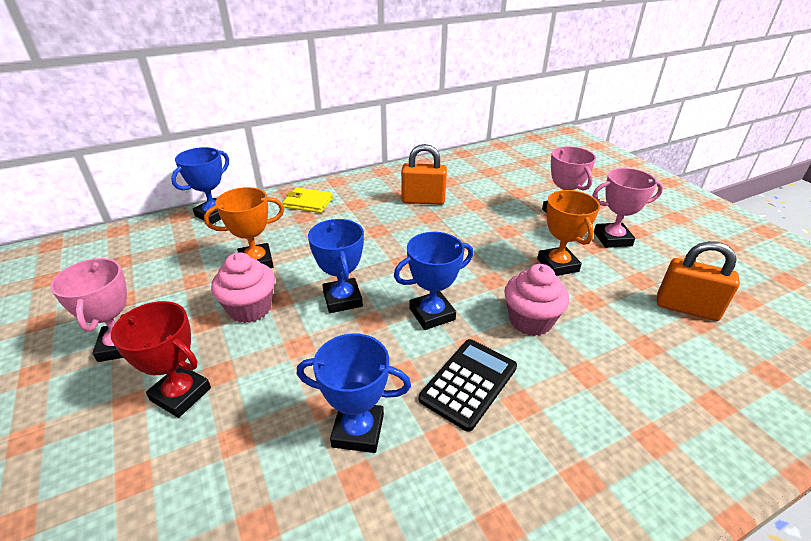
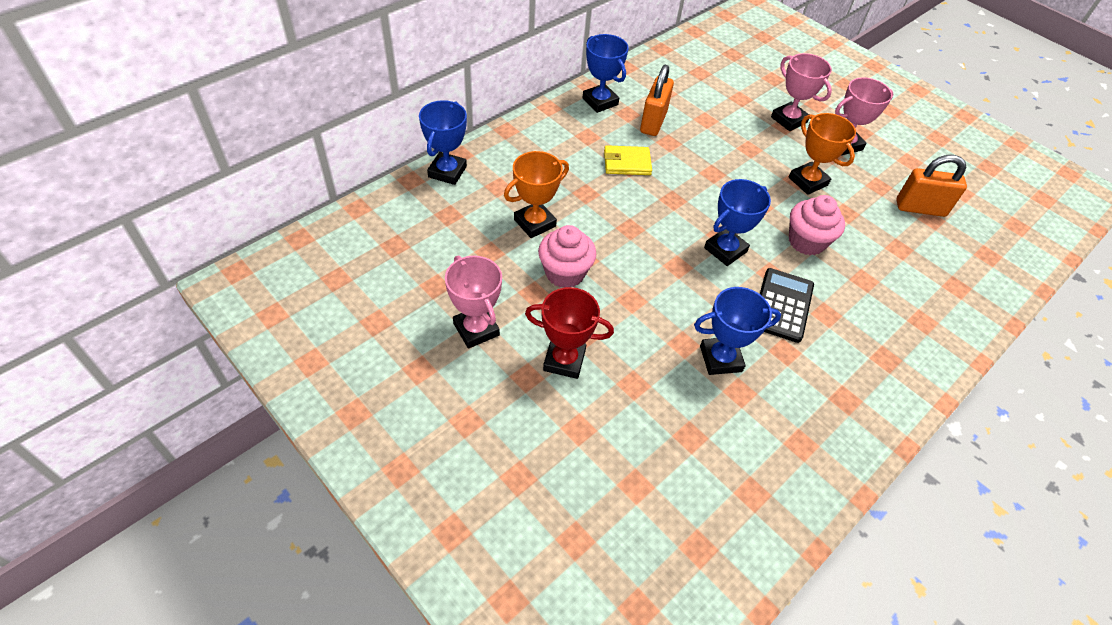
camera: 20 degrees left, 15 degrees up
(308, 202) = (537, 141): yellow wallet -> yellow wallet (627, 163)
(342, 299) = (641, 249): blue trophy -> blue trophy (600, 101)
(423, 200) = (653, 122): orange padlock -> orange padlock turned 60 degrees counterclockwise

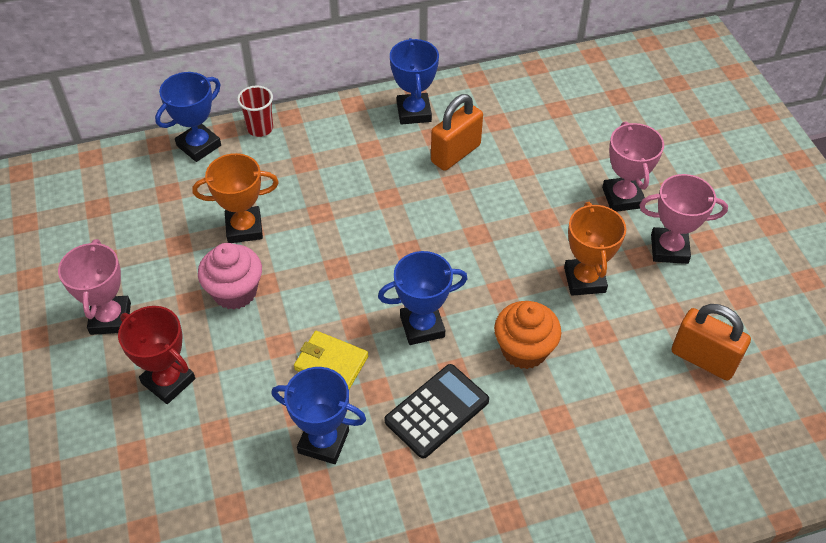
camera: 30 degrees right, 0 degrees up
(489, 145) = (260, 128): none -> red cup
(627, 163) = (389, 192): yellow wallet -> yellow wallet (331, 363)
(806, 241) = (524, 350): pink cupcake -> orange cupcake

